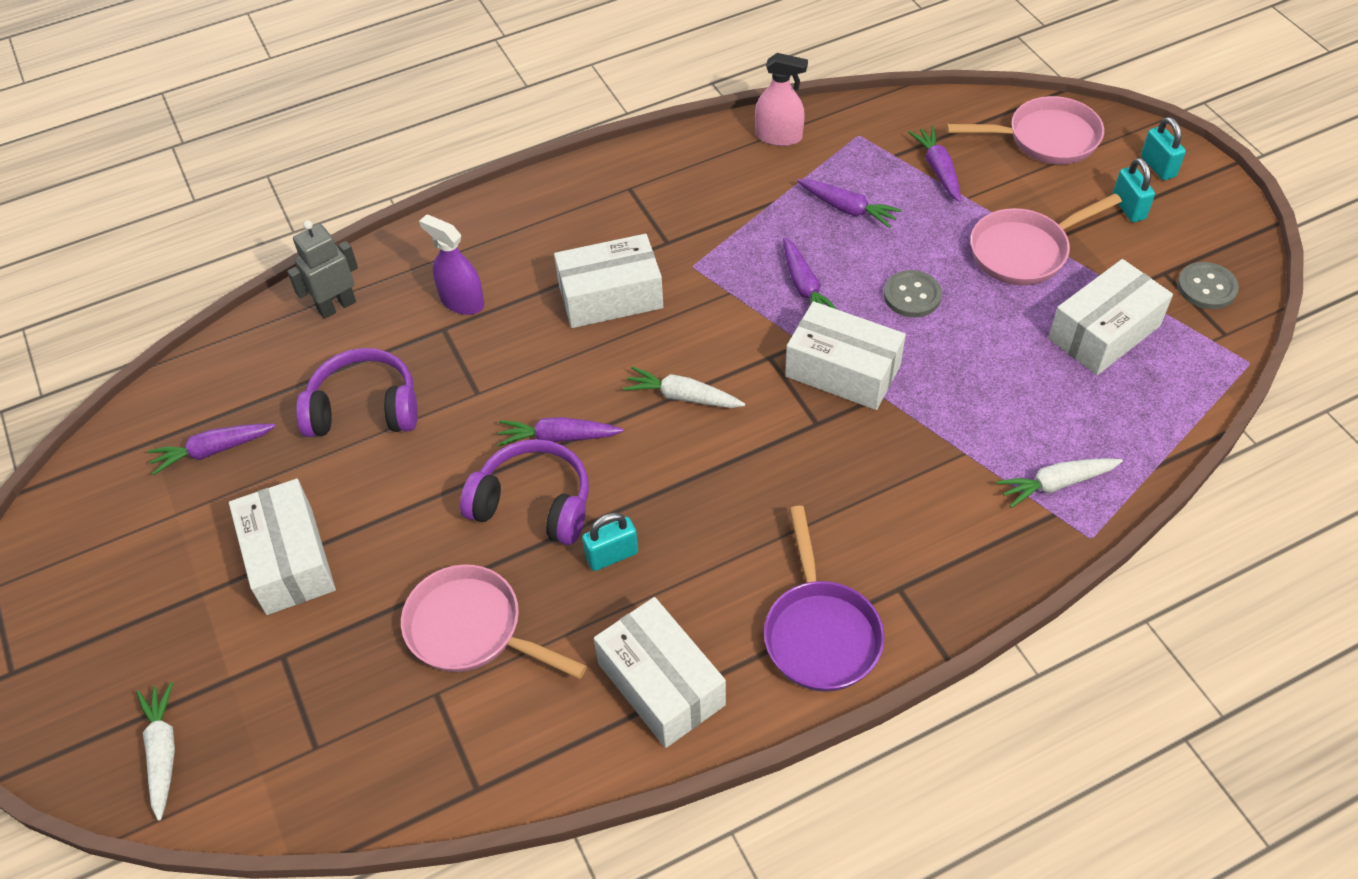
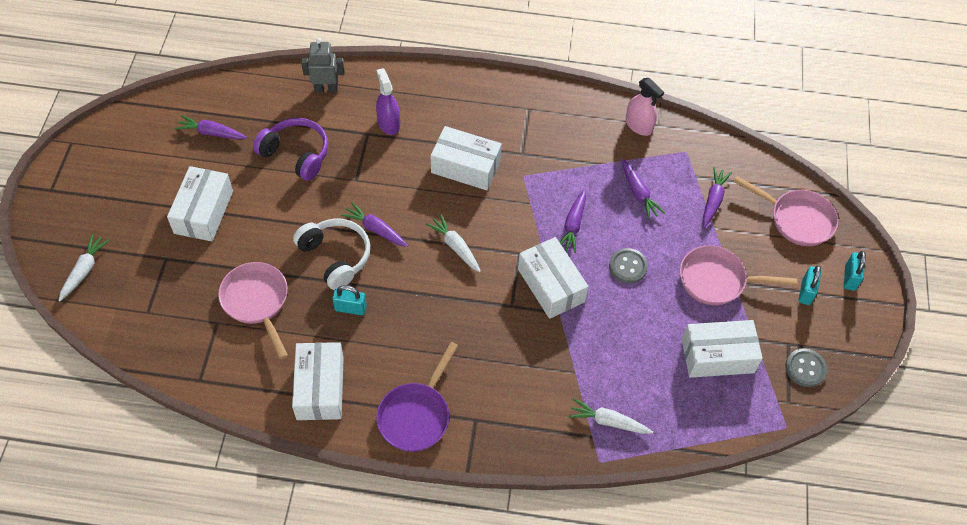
camera: 30 degrees right, 5 degrees up
(534, 503) = (336, 257): purple headphones -> white headphones

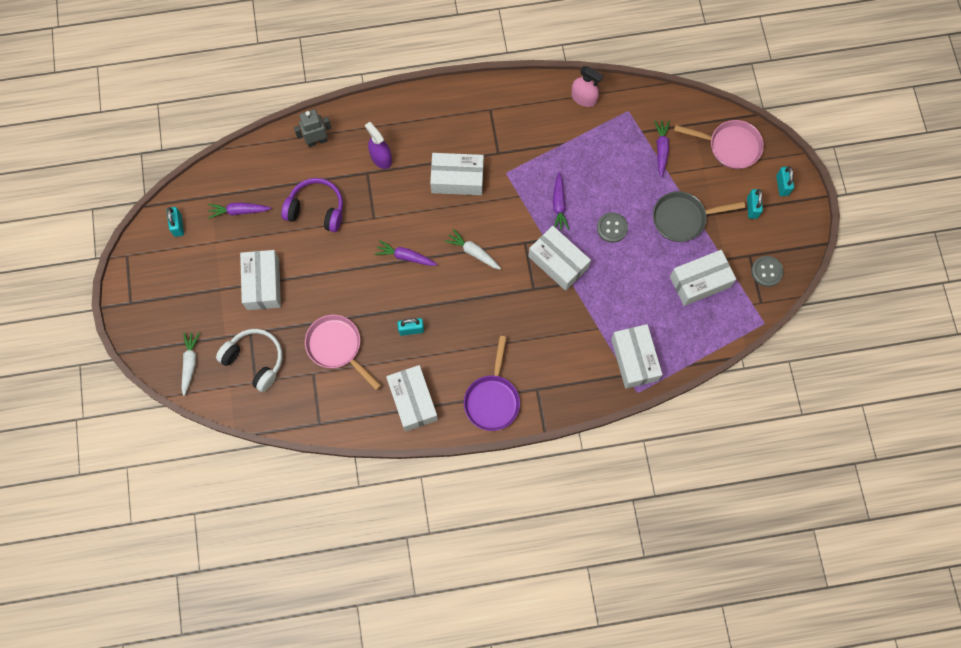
camera: 15 degrees left, 15 degrees up
(140, 129) = (178, 225): none -> turquoise padlock
(336, 257) = (383, 290): white headphones -> white headphones (255, 360)
(608, 421) = (634, 359): white carrot -> white box
(638, 193) = (601, 161): purple carrot -> none
(717, 280) = (683, 218): pink pan -> grey pan

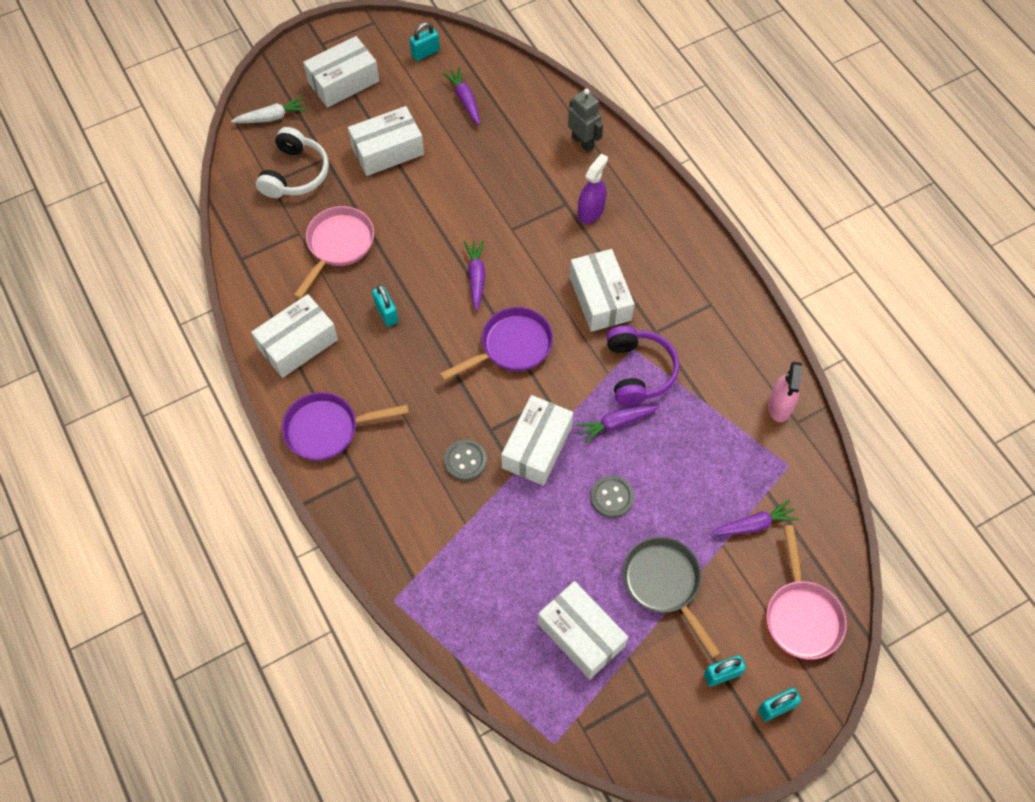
camera: 70 degrees right, 10 degrees down
(316, 209) = (498, 170): purple headphones -> purple headphones (638, 371)
(473, 252) = (511, 347): white carrot -> purple pan
(634, 359) = (438, 582): white box -> white box (343, 82)
(766, 271) = (633, 724): grey button -> grey button (465, 461)

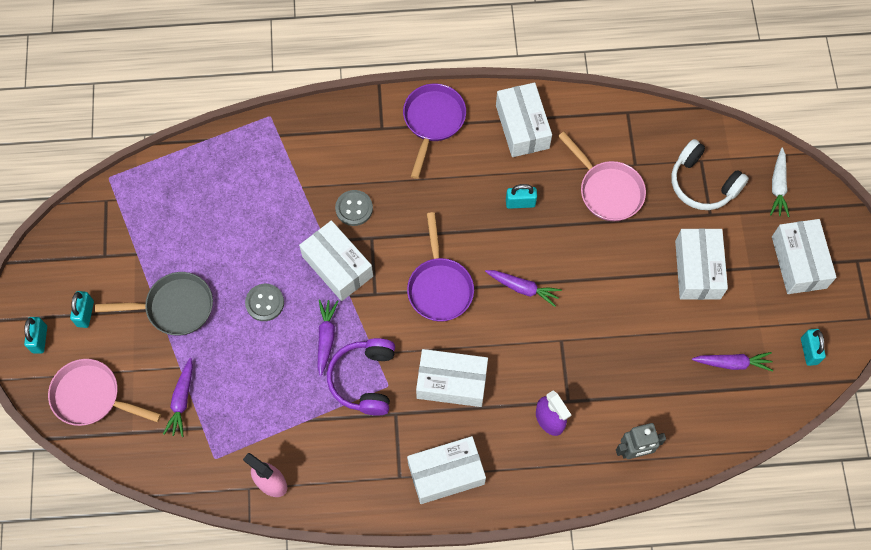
camera: 115 degrees right, 5 degrees up
(581, 635) = (172, 230): white box -> white box (446, 473)
(638, 371) = (364, 379): purple headphones -> purple headphones turned 75 degrees clockwise

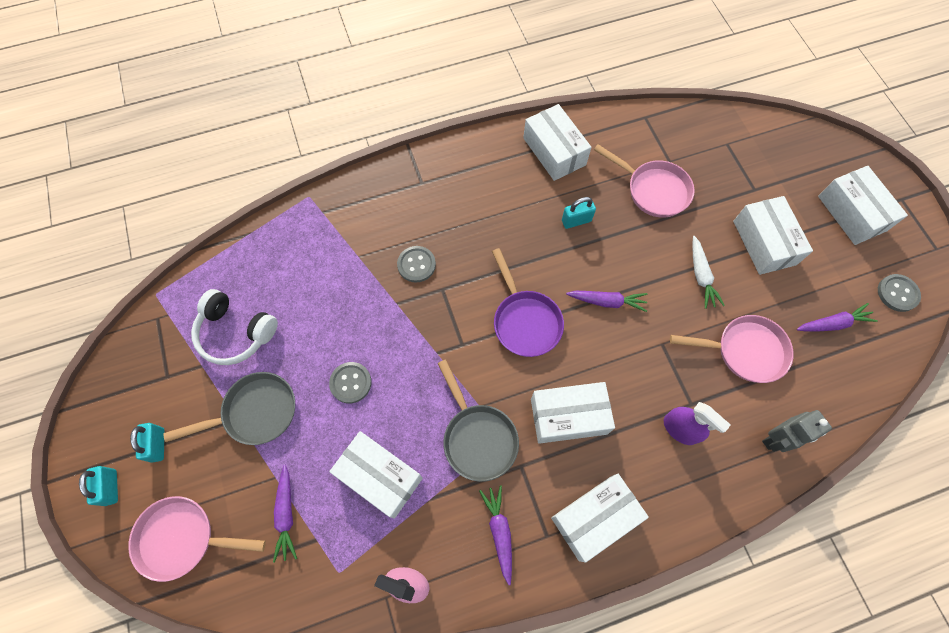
camera: 15 degrees left, 0 degrees up
(326, 337) = (425, 403): purple carrot -> purple carrot (499, 532)
(337, 266) = (416, 326): white box -> white box (380, 476)
(364, 379) = (477, 437): purple headphones -> grey pan
(433, 121) = (469, 165): purple pan -> none
(636, 366) = (744, 351): none -> pink pan
(702, 183) = (737, 164): white headphones -> white headphones (235, 333)
(778, 186) = (804, 150): white carrot -> white carrot (701, 276)
(809, 351) = (897, 293): turquoise padlock -> grey button

